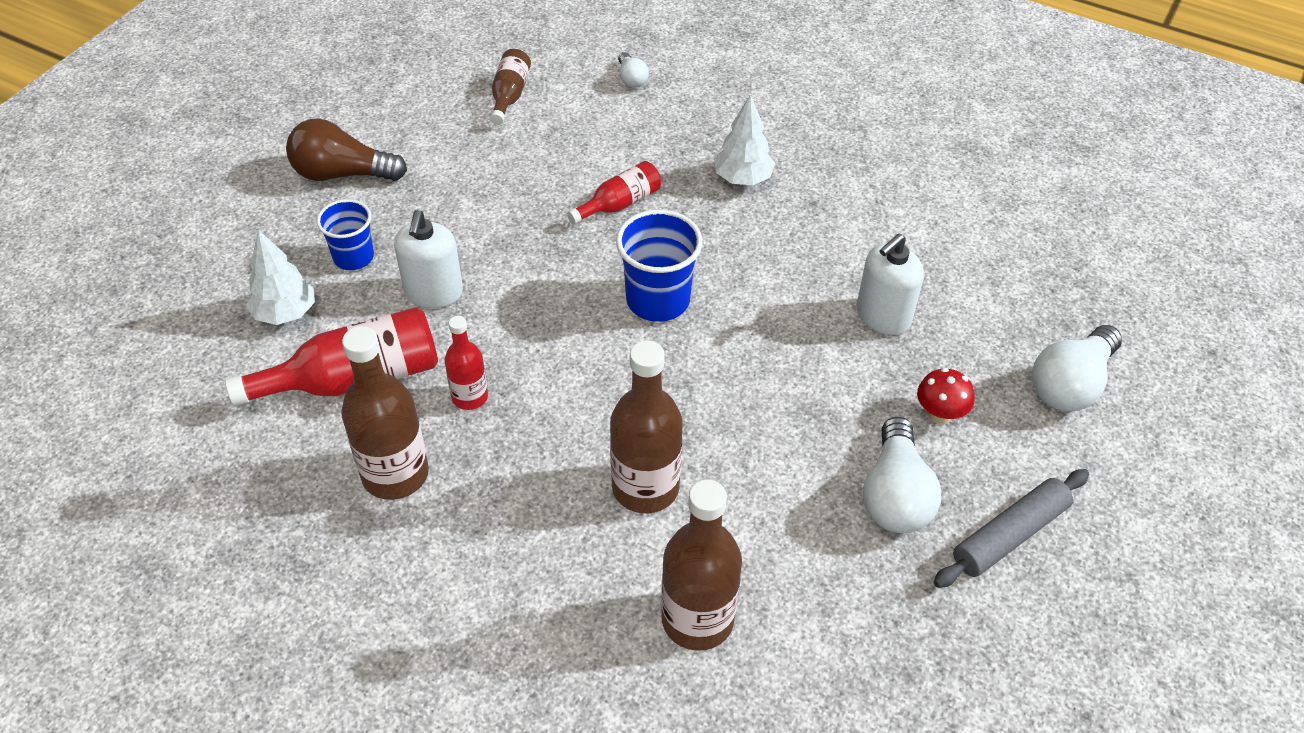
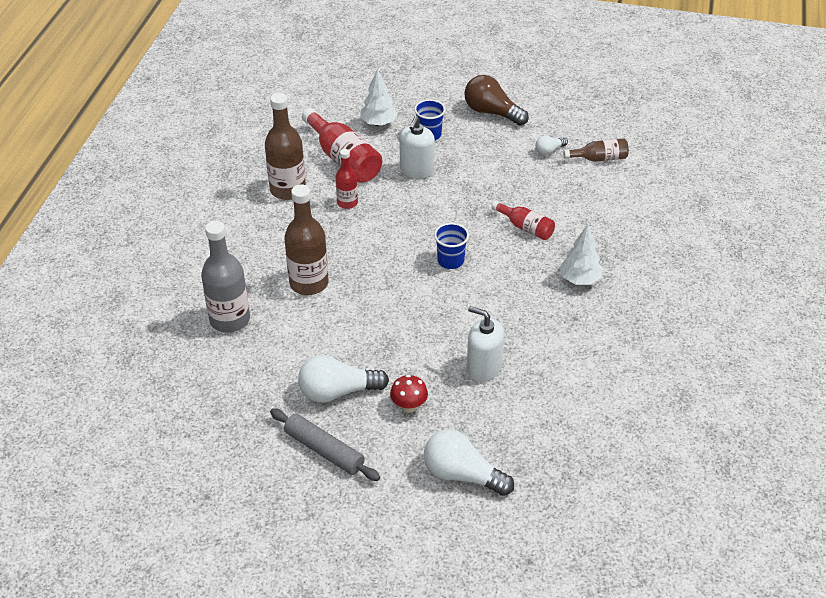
camera: 75 degrees right, 5 degrees down
(342, 174) = (492, 112): brown light bulb -> brown light bulb turned 45 degrees counterclockwise
(433, 292) = (416, 170): white soap dispenser -> white soap dispenser turned 60 degrees counterclockwise
(631, 79) = (650, 208): white light bulb -> white light bulb (549, 151)
(658, 300) = (450, 261): blue cup -> blue cup, size x0.65
(697, 619) = (230, 320): brown bottle -> grey bottle

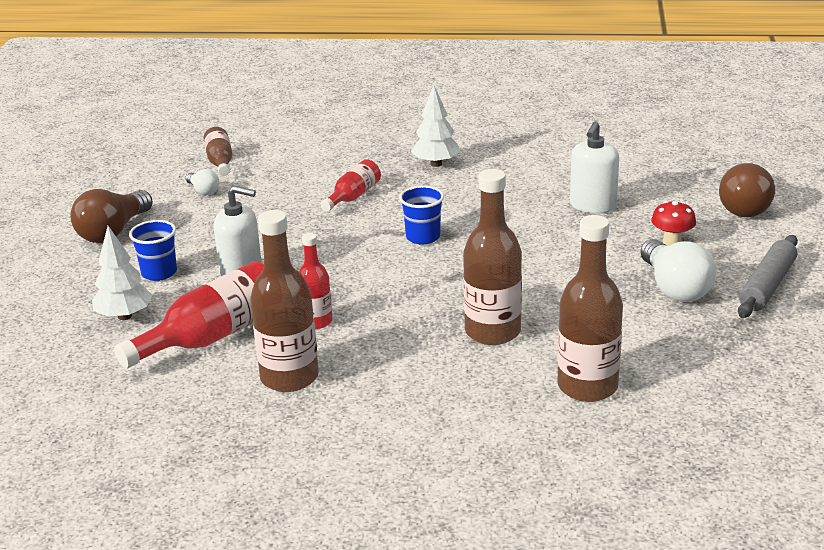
camera: 95 degrees left, 15 degrees down
(230, 320) = (587, 387): grey bottle -> brown bottle
(462, 475) = (746, 206): white light bulb -> brown light bulb

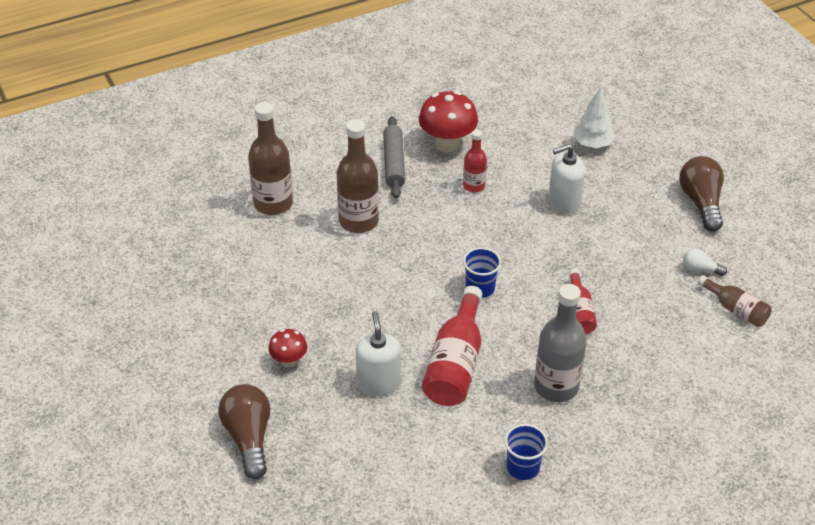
camera: 145 degrees right, 15 degrees up
(159, 273) = (618, 182): blue cup -> blue cup (523, 467)
(213, 336) = (522, 152): red bottle -> red bottle (455, 364)
(289, 377) = (447, 144): brown bottle -> red mushroom
(436, 164) = (556, 386): white tree -> grey bottle
(674, 287) = (262, 309): white light bulb -> none
(767, 286) = (195, 339): grey rolling pin -> grey rolling pin (393, 163)

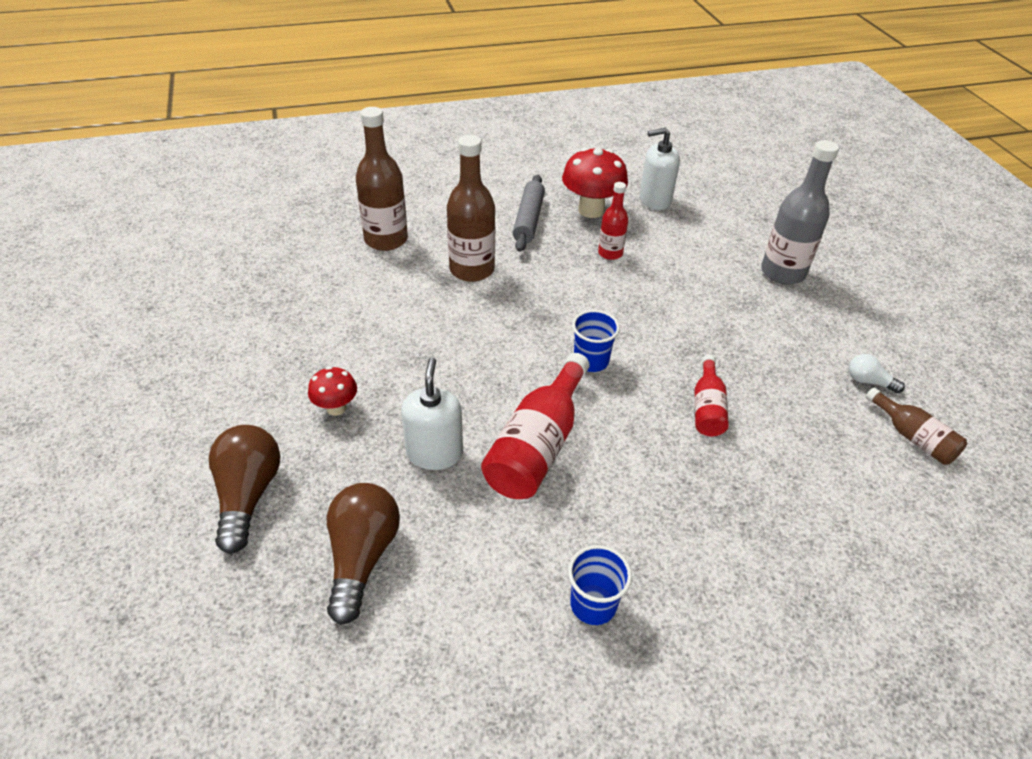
camera: 10 degrees right, 0 degrees up
(556, 386) = (661, 497): grey bottle -> grey bottle (782, 272)
(564, 202) = (710, 283): white soap dispenser -> white soap dispenser (654, 200)
(592, 144) = (752, 231): white tree -> none
(701, 203) = (874, 307): brown light bulb -> brown light bulb (362, 557)

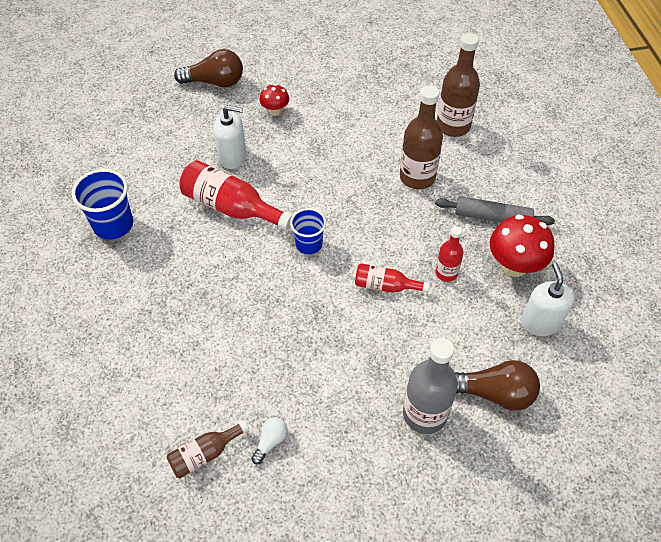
camera: 95 degrees right, 10 degrees up
(362, 557) = (166, 128): brown light bulb -> brown light bulb (494, 393)
(593, 604) = (113, 225): blue cup -> blue cup, size x1.53
(707, 408) = (253, 311): red bottle -> red bottle (385, 286)

